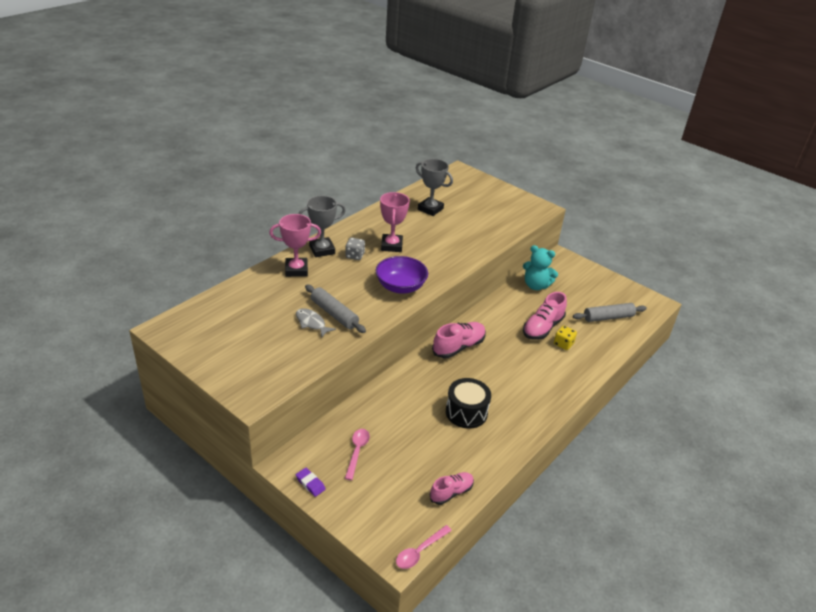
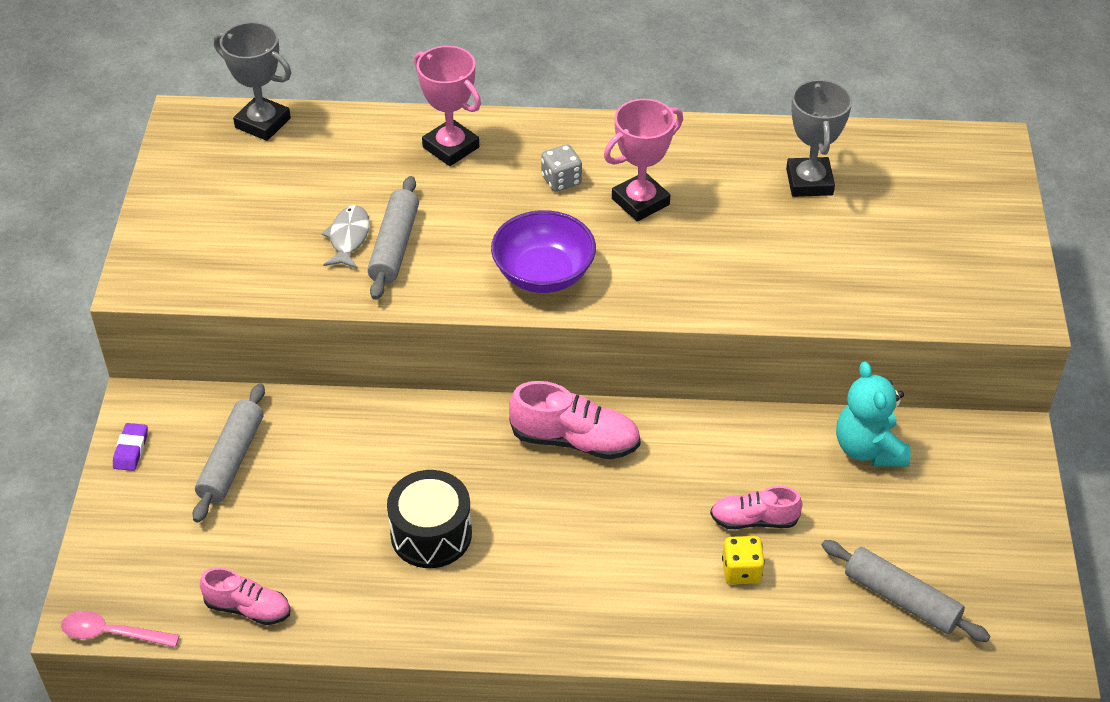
camera: 55 degrees right, 10 degrees up
(322, 250) = (532, 140): grey trophy -> grey trophy (263, 123)
(357, 451) = (231, 460): pink spoon -> grey rolling pin
(542, 328) = (754, 520): pink shoe -> pink shoe, size x0.65

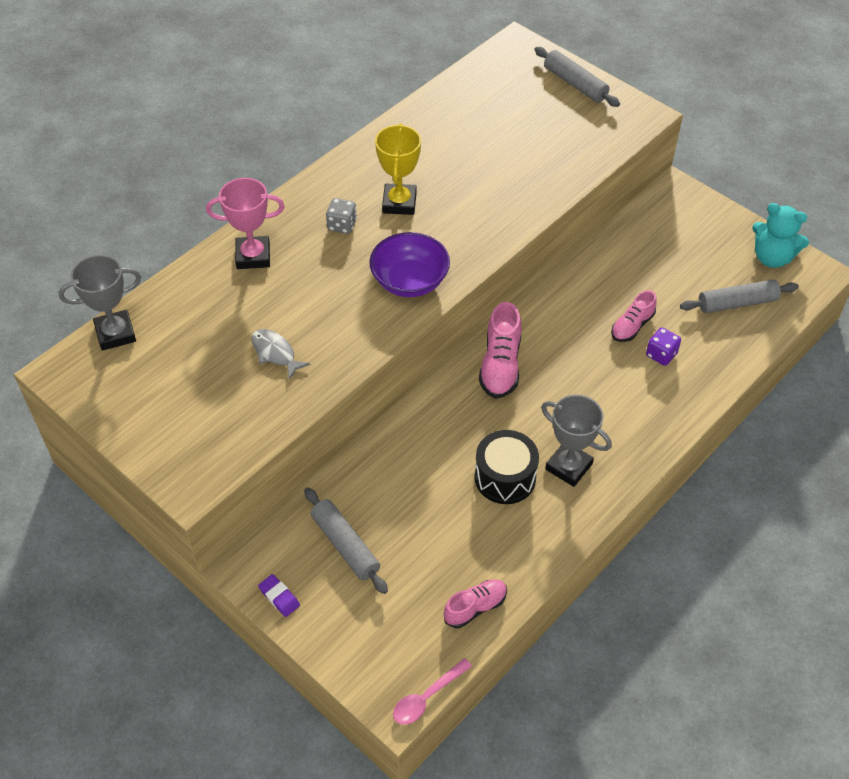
camera: 50 degrees left, 5 degrees up
(394, 246) = (309, 335): grey rolling pin -> grey rolling pin (575, 84)
(575, 440) = (500, 365): pink shoe -> pink shoe turned 135 degrees clockwise
(640, 201) = (399, 203): pink trophy -> yellow trophy
(741, 571) = (661, 354): yellow dice -> purple dice
(809, 182) = (464, 127): grey trophy -> grey trophy (568, 467)
(868, 449) = (629, 247): turquoise teddy bear -> turquoise teddy bear (772, 257)

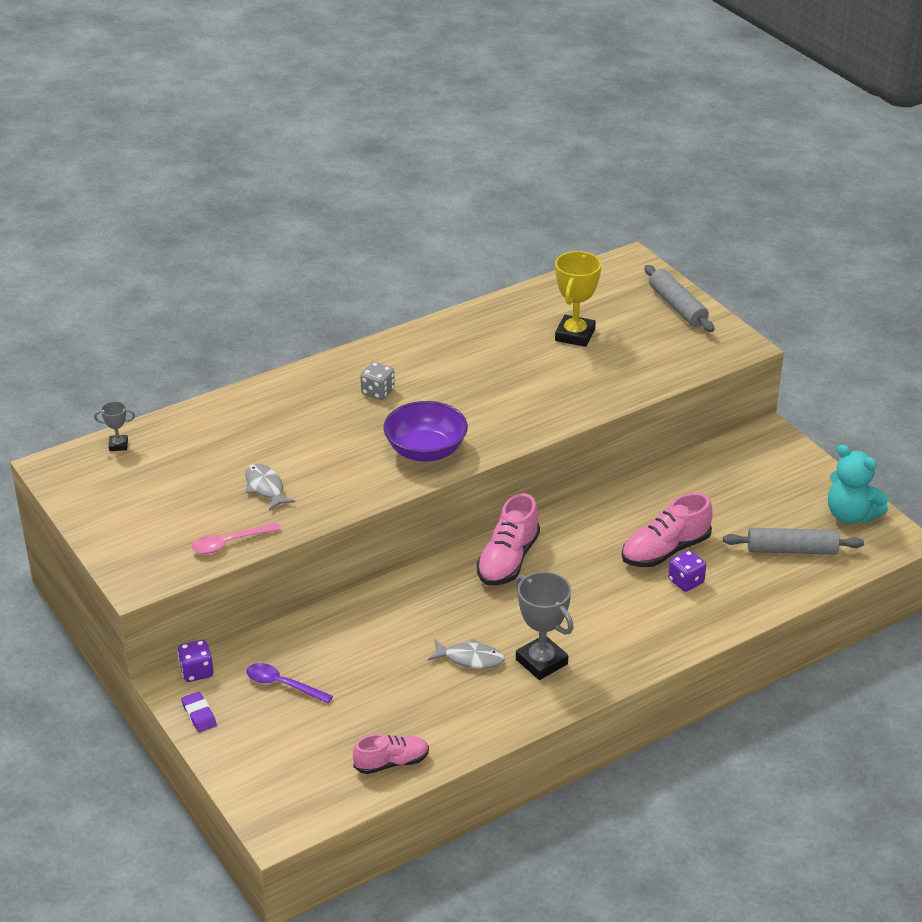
camera: 15 degrees right, 15 degrees down
(115, 333) = (118, 445): grey trophy -> grey trophy, size x0.50
(253, 256) = (278, 404): pink trophy -> none
(260, 549) = (196, 672): none -> purple dice
(345, 545) = (282, 684): grey rolling pin -> purple spoon
(399, 203) = (444, 382): yellow trophy -> yellow trophy (574, 335)
(426, 697) = (310, 827): pink spoon -> pink spoon (229, 543)
(505, 477) = (470, 658): black drum -> grey fish
(632, 326) = (665, 550): pink shoe -> pink shoe, size x1.54

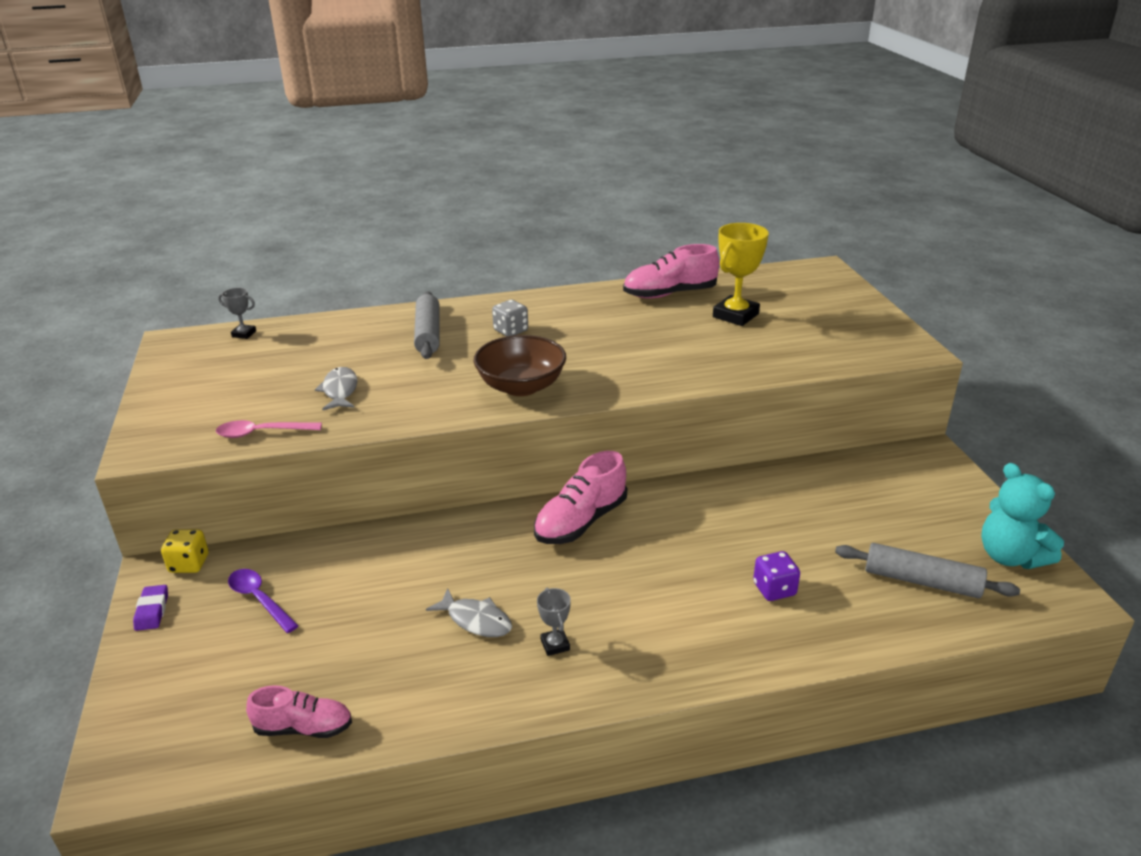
camera: 20 degrees right, 5 degrees down
(196, 672) = (189, 564): purple dice -> yellow dice
(425, 450) = (521, 386): purple bowl -> brown bowl
(541, 662) = (555, 645): grey trophy -> grey trophy, size x0.50
(665, 550) = (763, 549): pink shoe -> pink shoe (670, 294)
(677, 307) = (855, 308): grey rolling pin -> grey rolling pin (428, 334)

